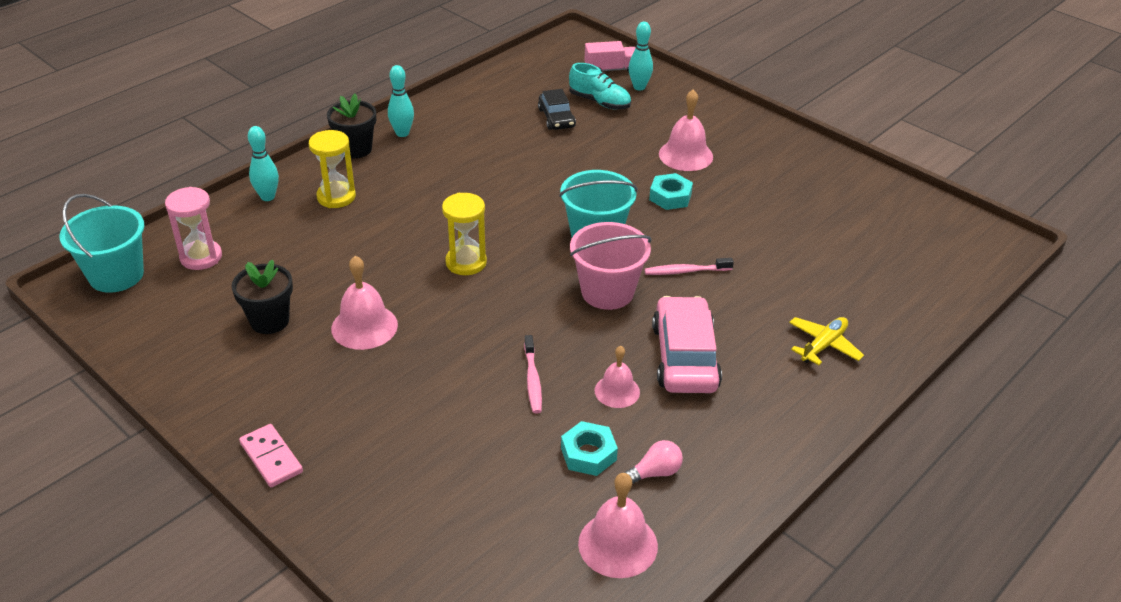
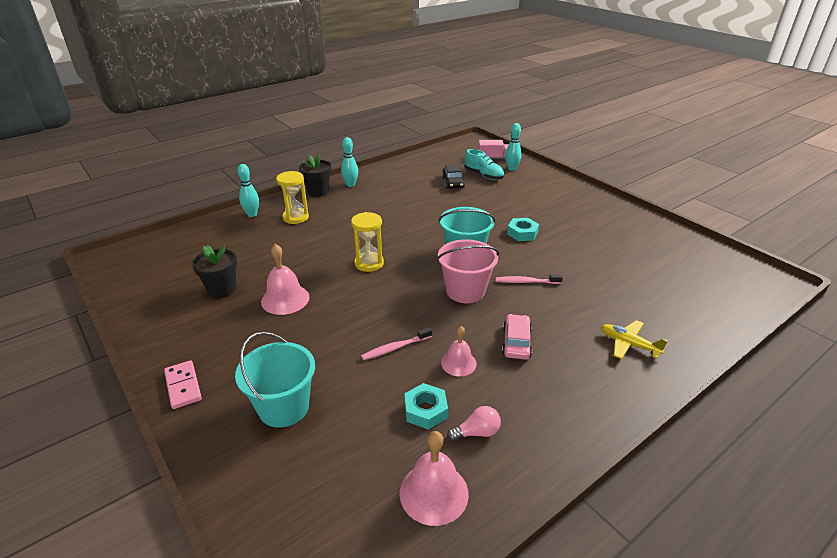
camera: 10 degrees right, 5 degrees down
(116, 275) = (136, 253): turquoise bucket -> turquoise bucket (284, 407)
(201, 257) = (194, 246): pink hourglass -> none
(532, 379) = (395, 348): pink toothbrush -> pink toothbrush turned 60 degrees clockwise
(685, 155) = (537, 209): pink bell -> none
(685, 357) = (516, 342): pink car -> pink car, size x0.60
(823, 345) = (629, 344): yellow plane -> yellow plane turned 105 degrees counterclockwise

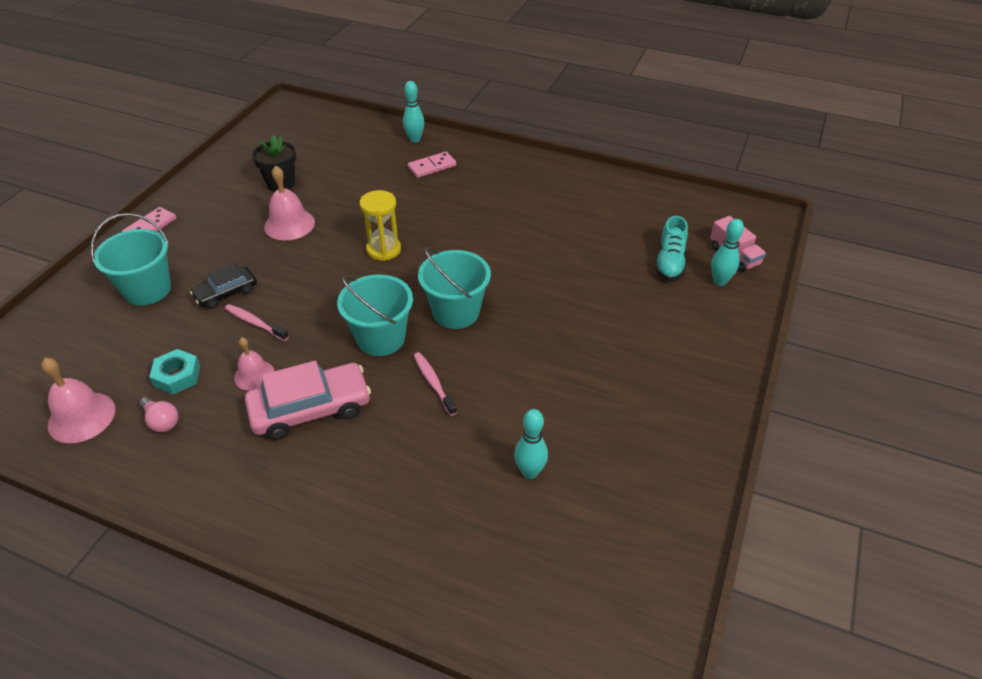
camera: 60 degrees right, 10 degrees up
(295, 217) = (432, 166): yellow hourglass -> pink domino
(318, 191) = (497, 156): black flower pot -> none
(350, 185) = (534, 170): turquoise bowling pin -> turquoise bowling pin (530, 472)
(453, 182) = (621, 243): black car -> black car (226, 293)
(465, 291) = (381, 338): pink bucket -> turquoise bucket
(516, 342) = (311, 409): pink car -> pink car, size x1.67
(522, 233) = (545, 346): turquoise nut -> none
(629, 344) = (361, 513): yellow plane -> none

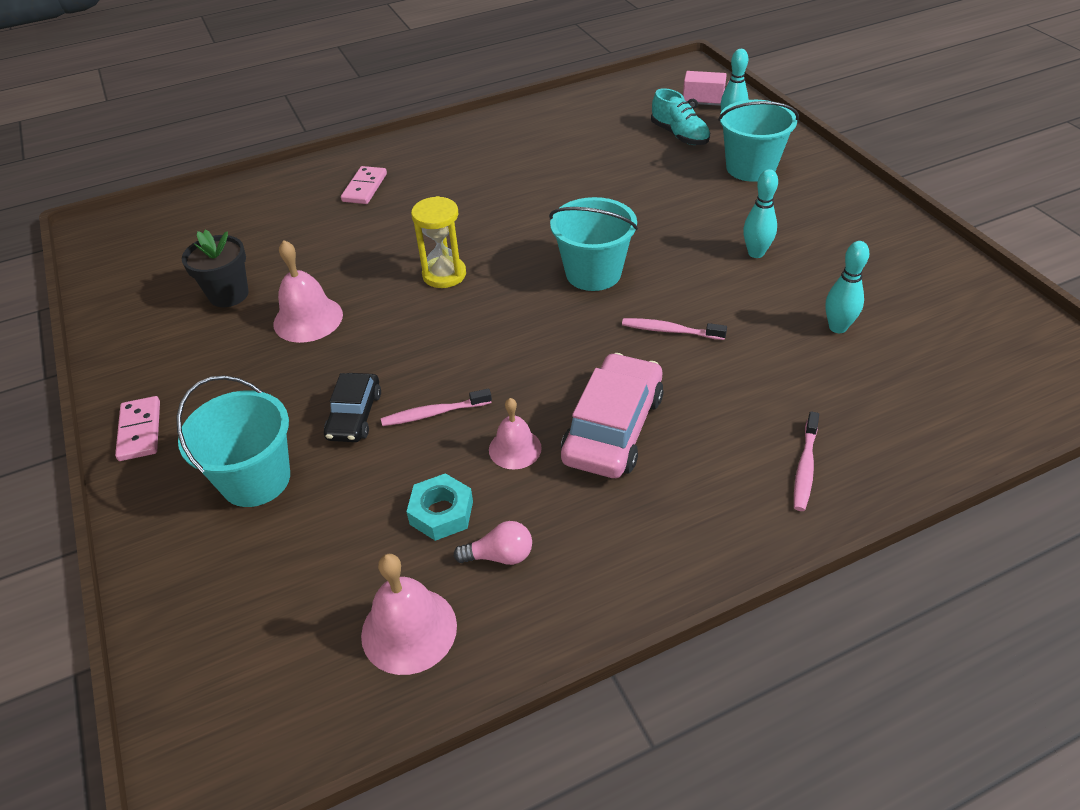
camera: 45 degrees left, 0 degrees up
(356, 529) = (805, 467): none -> pink toothbrush
(381, 338) = (570, 335): turquoise bucket -> turquoise bucket (750, 168)
(415, 139) = (305, 177): turquoise bowling pin -> turquoise bowling pin (756, 253)

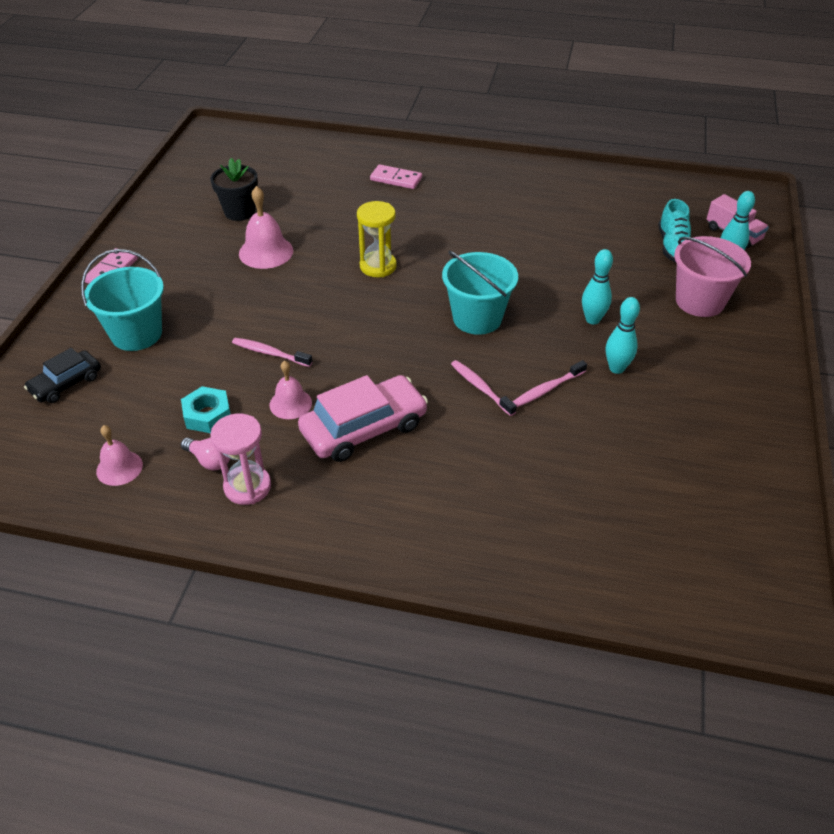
camera: 35 degrees right, 0 degrees up
(354, 415) = (226, 328): black car -> black car (66, 383)
(364, 188) = (396, 179): pink domino -> pink domino turned 60 degrees clockwise
(409, 630) = (119, 468): pink bell -> pink bell, size x0.65
(570, 555) = (247, 487): none -> pink hourglass
(750, 168) = (699, 301): turquoise bucket -> pink bucket
(805, 467) = (457, 533): pink toothbrush -> pink toothbrush (547, 389)
(837, 327) = (608, 457): turquoise bowling pin -> turquoise bowling pin (592, 320)

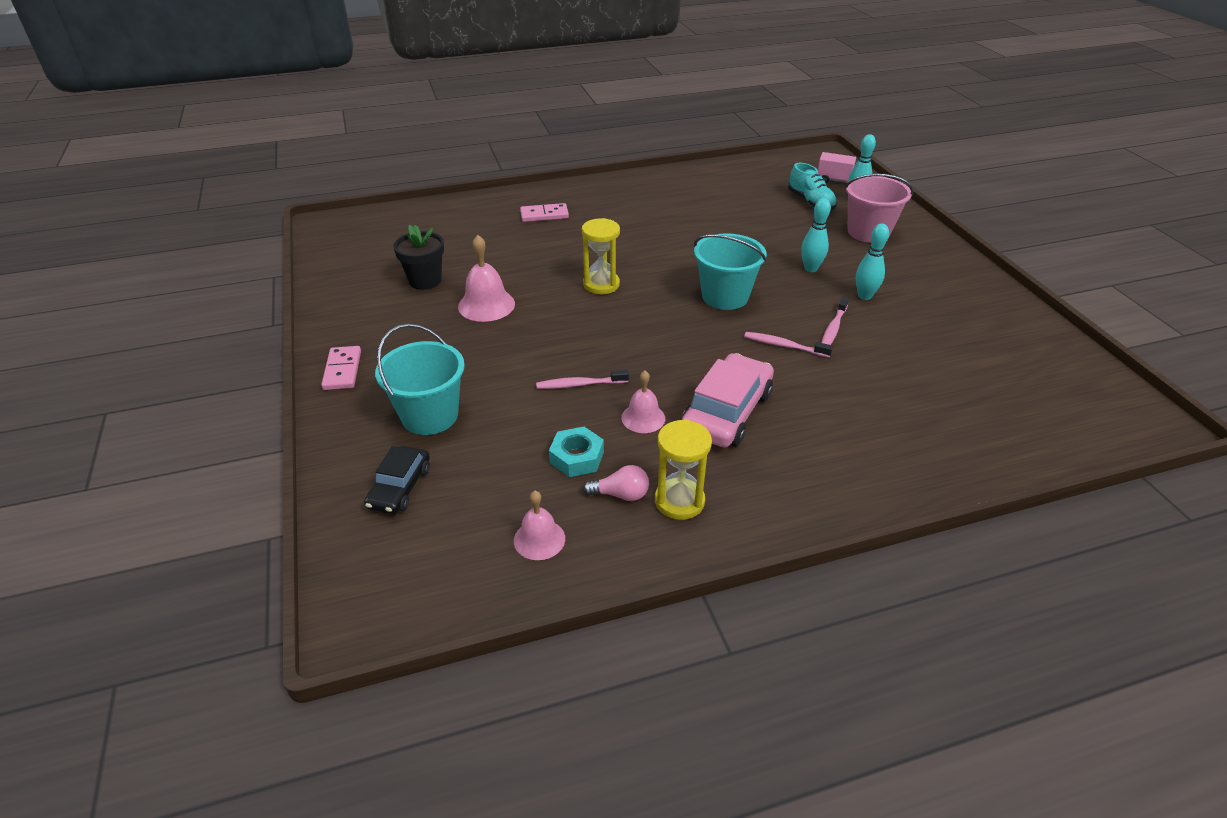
camera: 30 degrees left, 5 degrees down
(247, 487) = (679, 501): pink hourglass -> yellow hourglass

